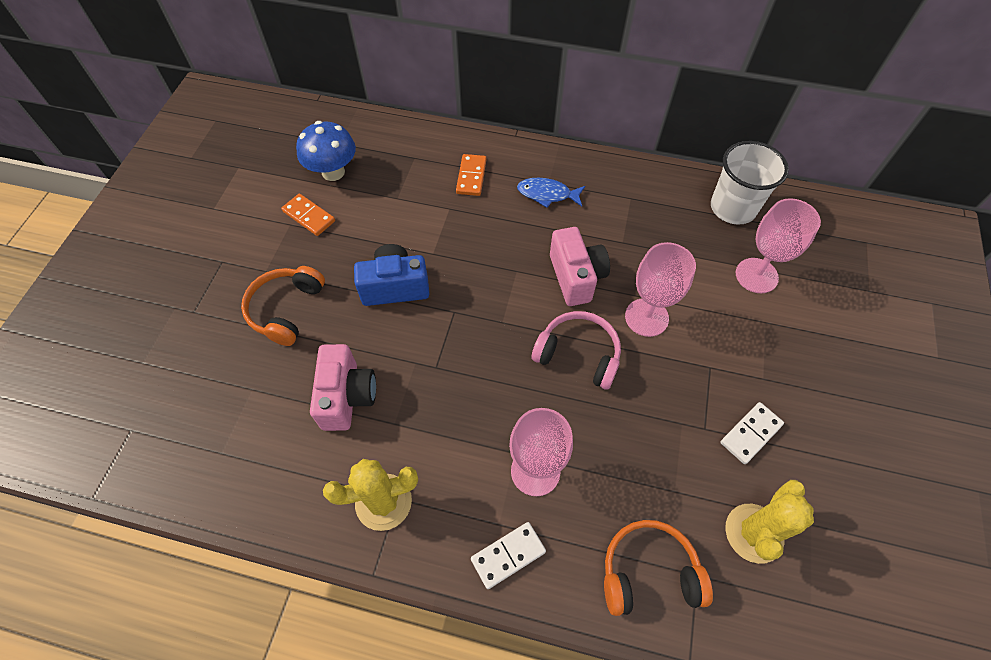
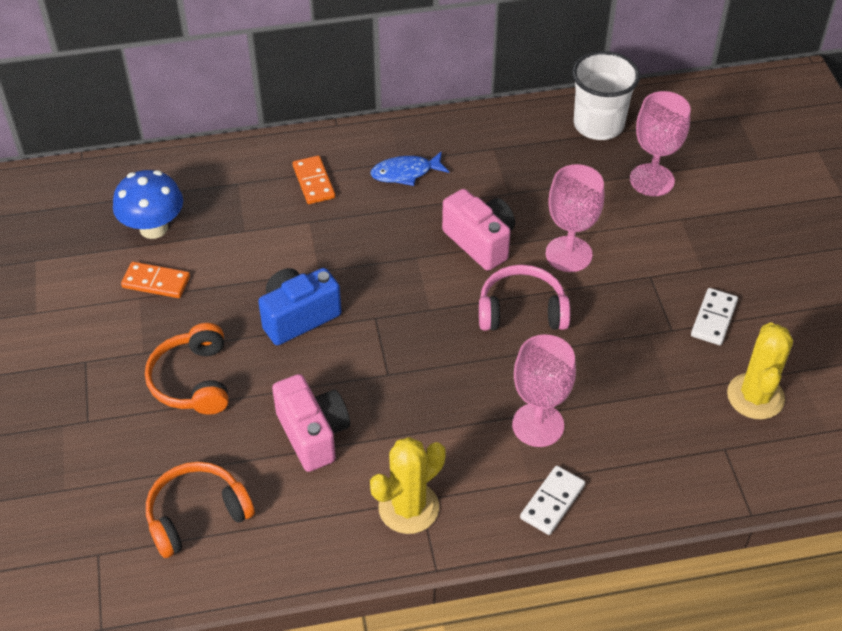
camera: 25 degrees left, 10 degrees down
(649, 573) = (683, 463): orange headphones -> orange headphones (197, 515)

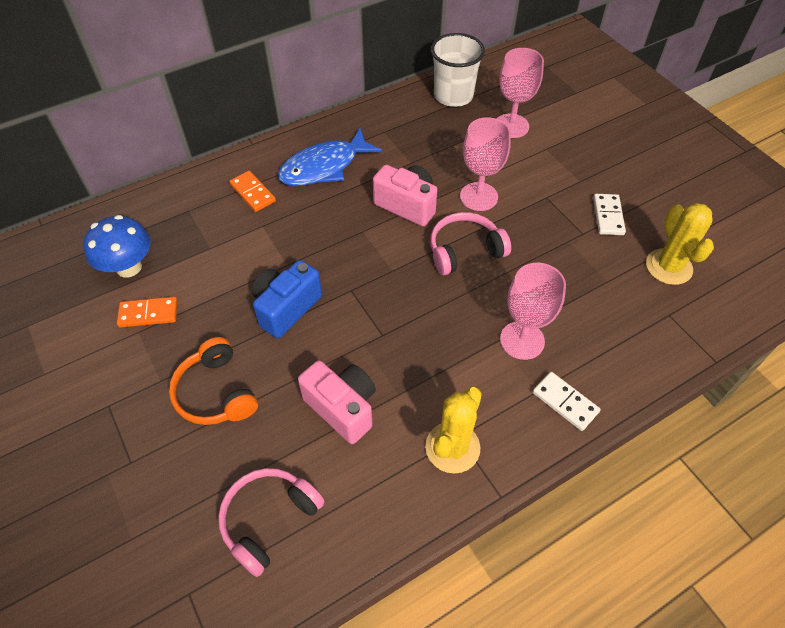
camera: 20 degrees left, 5 degrees up
(197, 515) = (269, 520): orange headphones -> pink headphones
(405, 173) = (324, 167): blue fish -> blue fish, size x1.66
(552, 502) = (565, 402): white domino -> white domino turned 60 degrees counterclockwise

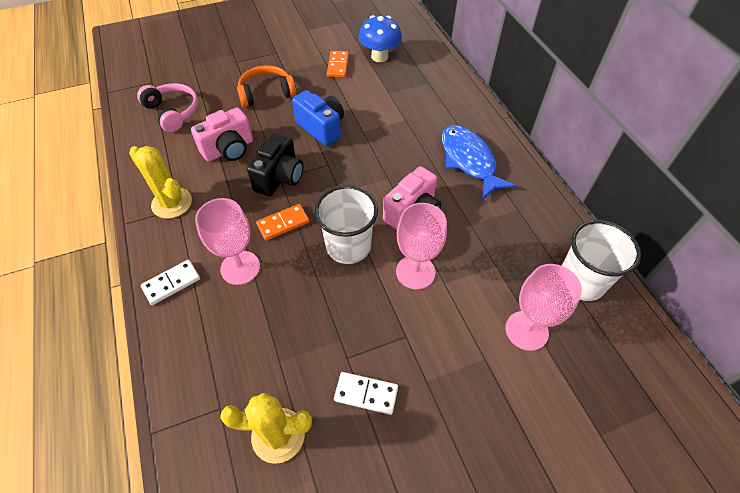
camera: 100 degrees right, 0 degrees up
(253, 193) = (442, 116): orange domino -> orange domino (283, 223)
(382, 334) = (280, 178): none -> black camera
(465, 251) = (348, 246): pink headphones -> white cup

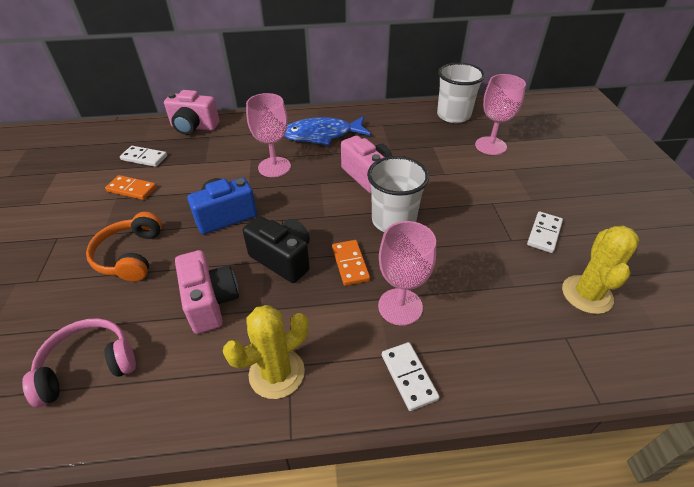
camera: 75 degrees left, 10 degrees down
(379, 57) = (144, 158): blue mushroom -> white domino
(415, 272) = (431, 186): pink goblet -> pink goblet (274, 167)
(438, 68) = (194, 127): none -> pink camera

